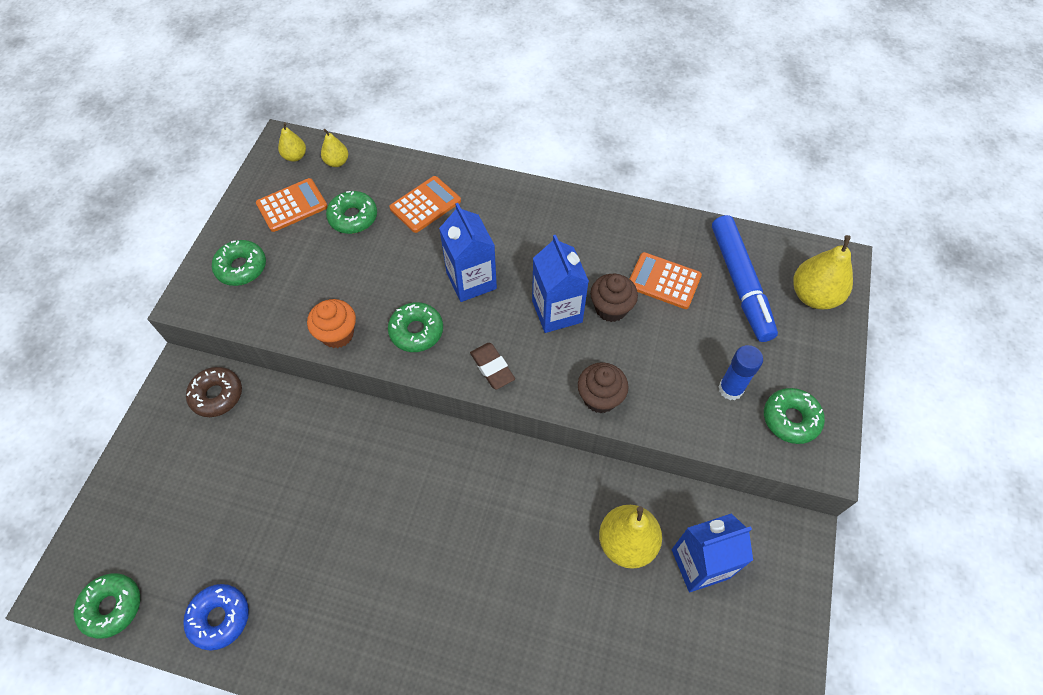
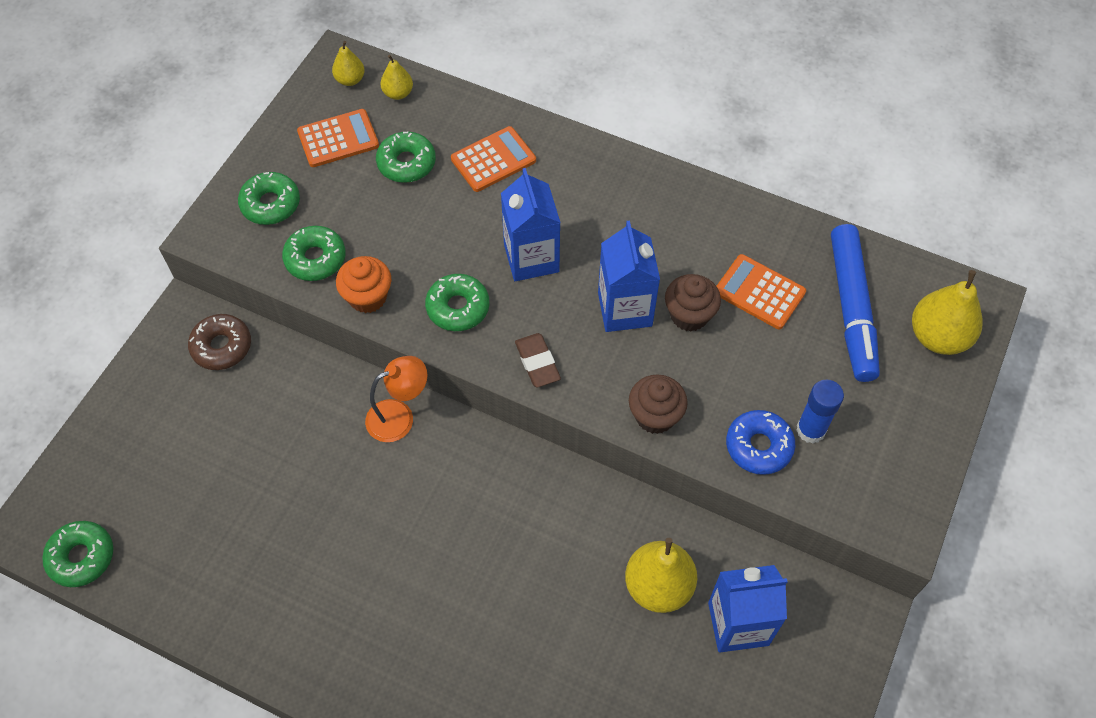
camera: 10 degrees right, 0 degrees up
(219, 618) = (194, 588): blue donut -> blue donut (758, 446)
(380, 431) = (399, 416): none -> orange lamp
(790, 419) = (874, 475): green donut -> green donut (315, 259)

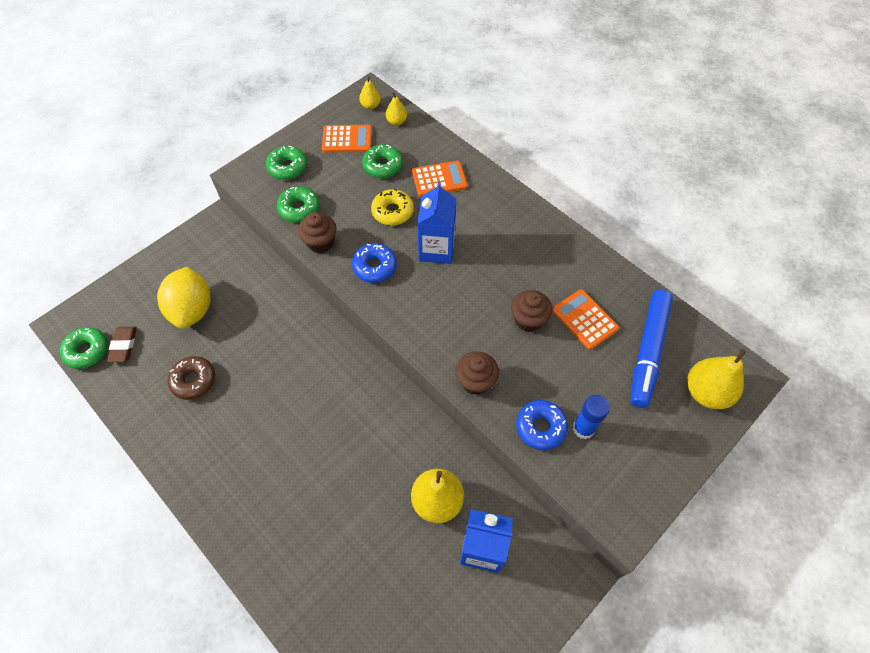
camera: 20 degrees right, 0 degrees up
(210, 449) = (192, 309): none -> yellow lemon
(222, 346) = (228, 248): brown donut -> brown donut (194, 380)
(368, 297) = (320, 242): orange cupcake -> brown cupcake
(399, 416) = (316, 327): orange lamp -> none
(449, 224) = (392, 212): none -> yellow donut
(458, 307) = (374, 267): green donut -> blue donut
(537, 362) = (411, 319): brown eraser -> brown eraser (123, 345)
(625, 309) = (485, 302): blue carton -> none

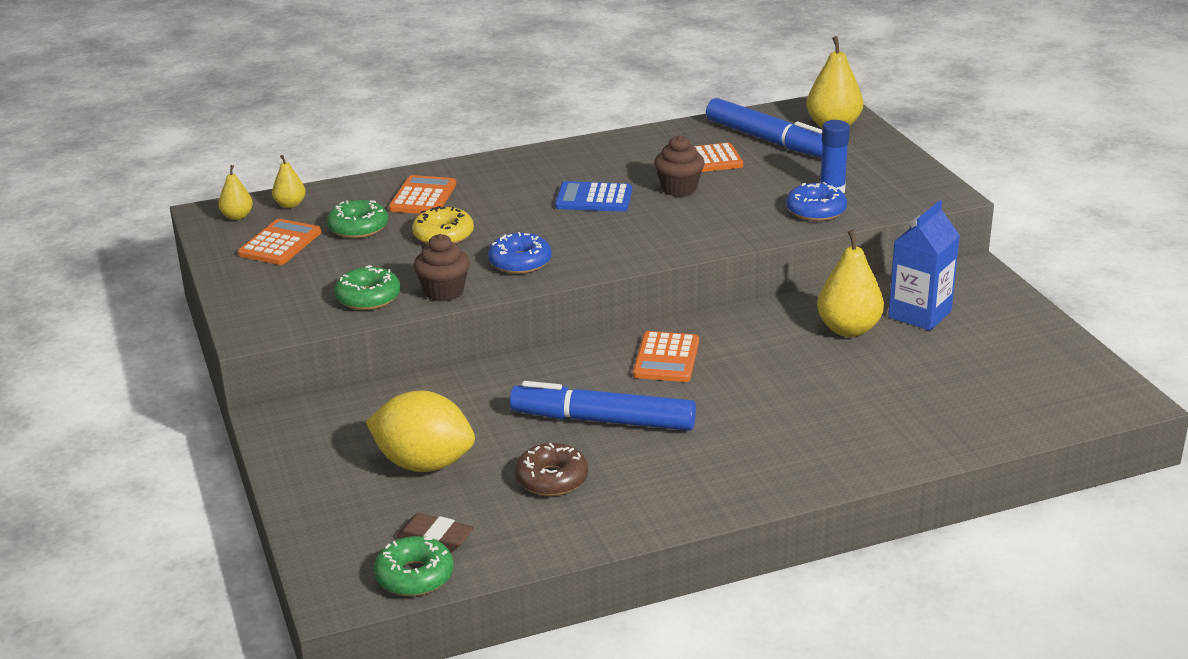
camera: 65 degrees left, 30 degrees down
(265, 383) = (603, 420): none -> blue marker
(287, 167) = (281, 294): green donut -> none
(351, 392) = (666, 358): none -> orange calculator
(436, 249) = (531, 219): blue carton -> none
(475, 381) = (734, 233): brown cupcake -> none
(485, 273) = (594, 198): none -> blue calculator

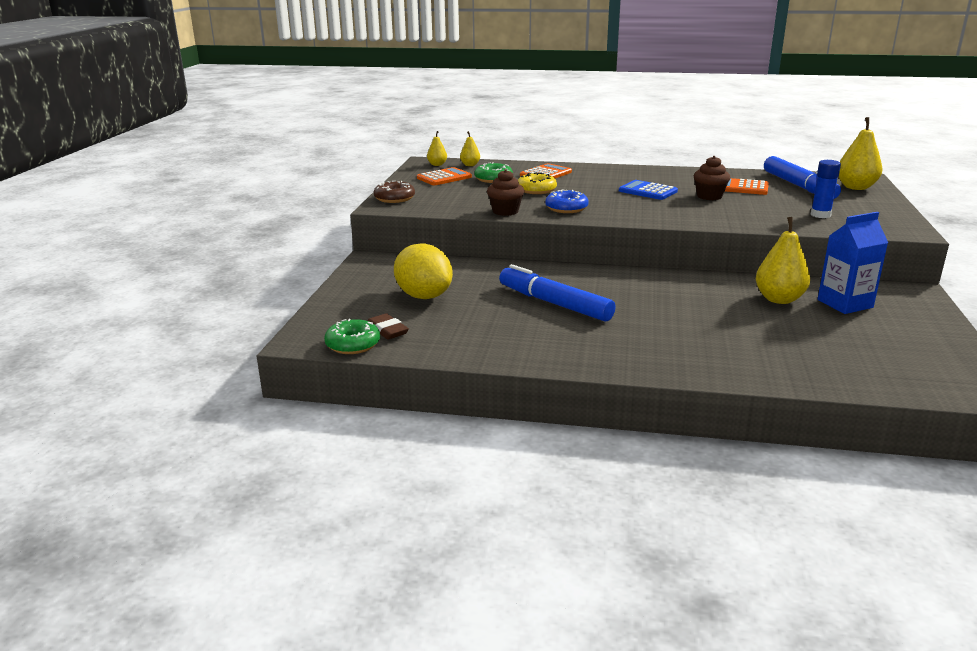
camera: 30 degrees right, 5 degrees down
(368, 297) = (460, 206): green donut -> none
(552, 479) = (489, 322): brown donut -> brown donut (394, 198)
(666, 358) = (631, 284): orange calculator -> none
(816, 211) = (796, 222): blue donut -> none

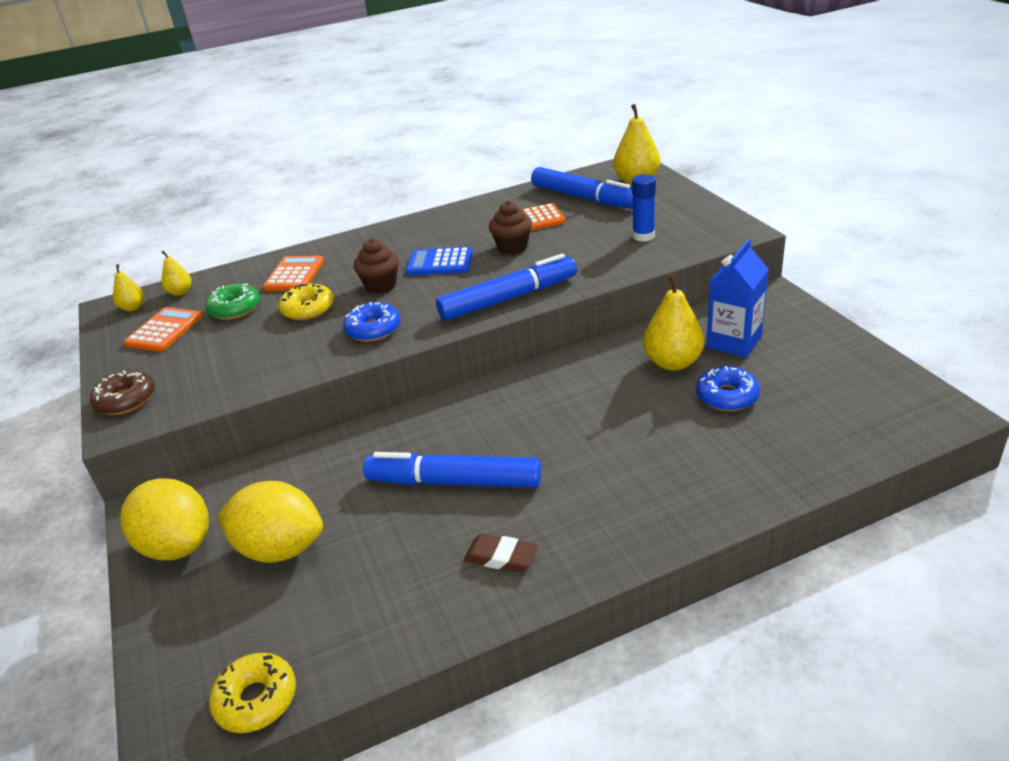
camera: 30 degrees left, 10 degrees up
(353, 344) = (256, 699): green donut -> yellow donut
(372, 277) = (178, 545): none -> yellow lemon
(387, 330) = (283, 643): brown eraser -> brown eraser (501, 557)
(505, 211) = (302, 366): brown cupcake -> brown cupcake (381, 285)
(674, 218) = (509, 299): none -> blue marker
(801, 327) = (727, 396): none -> blue donut

